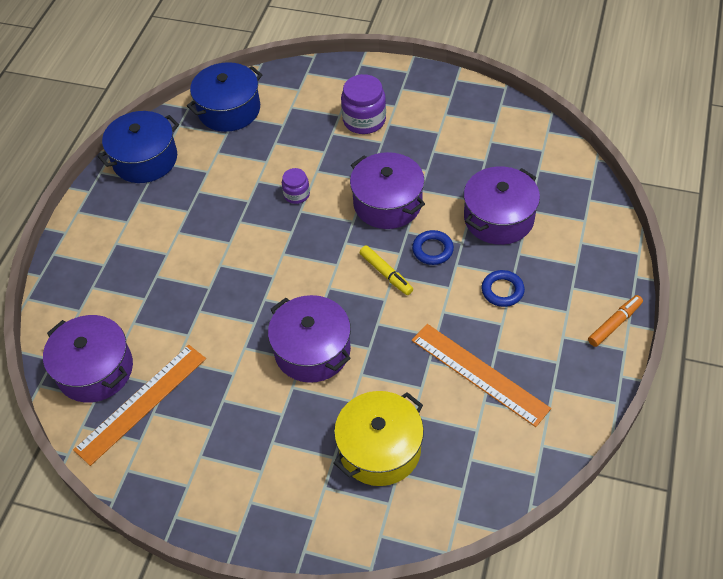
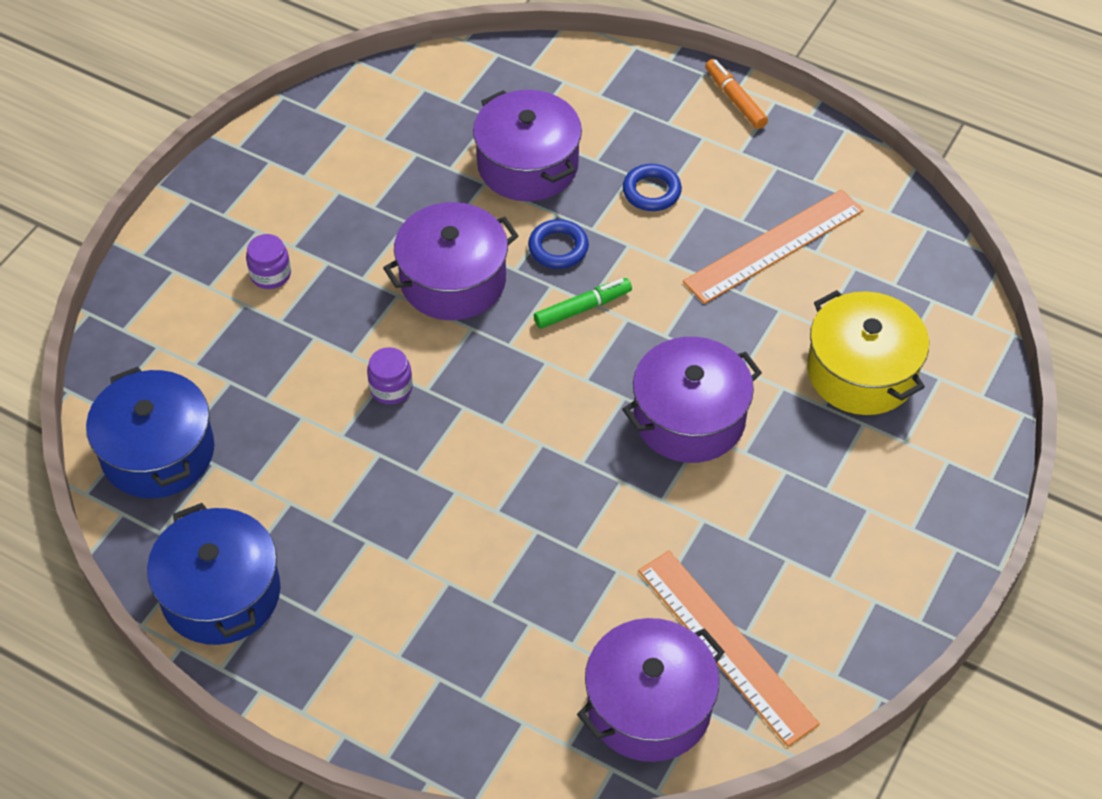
camera: 80 degrees left, 0 degrees up
(364, 120) = (270, 274): purple jar -> purple jar, size x0.58
(386, 274) = (582, 308): yellow marker -> green marker

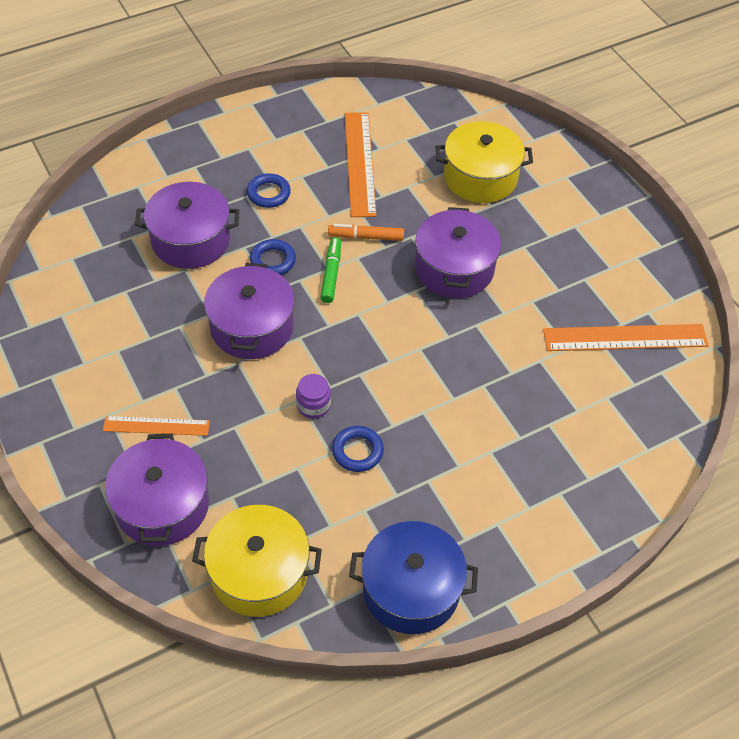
camera: 60 degrees left, 0 degrees up
(158, 452) = (259, 573): blue pot -> yellow pot
(270, 274) = (156, 426): purple jar -> orange ruler
(360, 458) = (357, 451): none -> blue ring
(649, 706) = (644, 396): purple pot -> purple pot (162, 505)
(735, 99) = (233, 119): orange marker -> orange marker (366, 237)

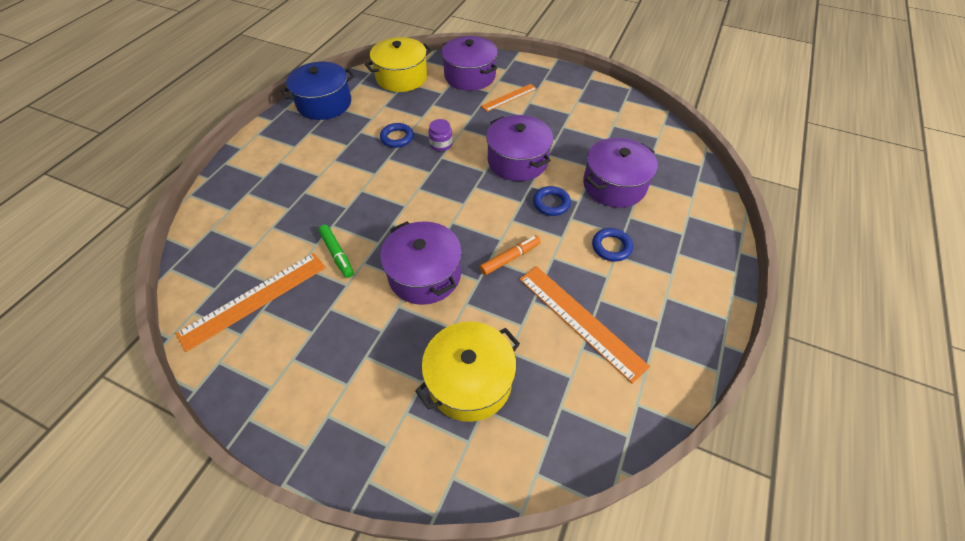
camera: 145 degrees right, 0 degrees up
(331, 274) = (506, 217): green marker -> green marker (337, 254)

